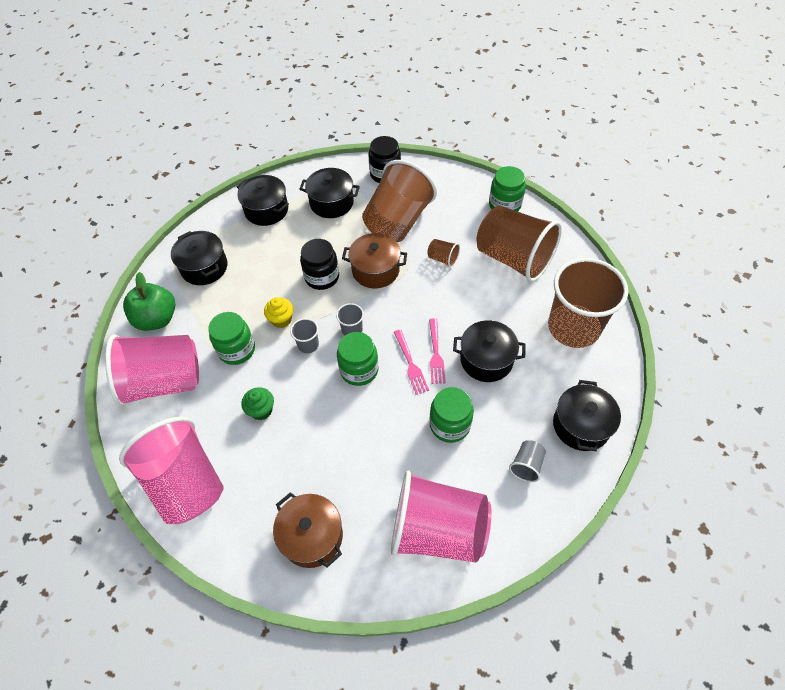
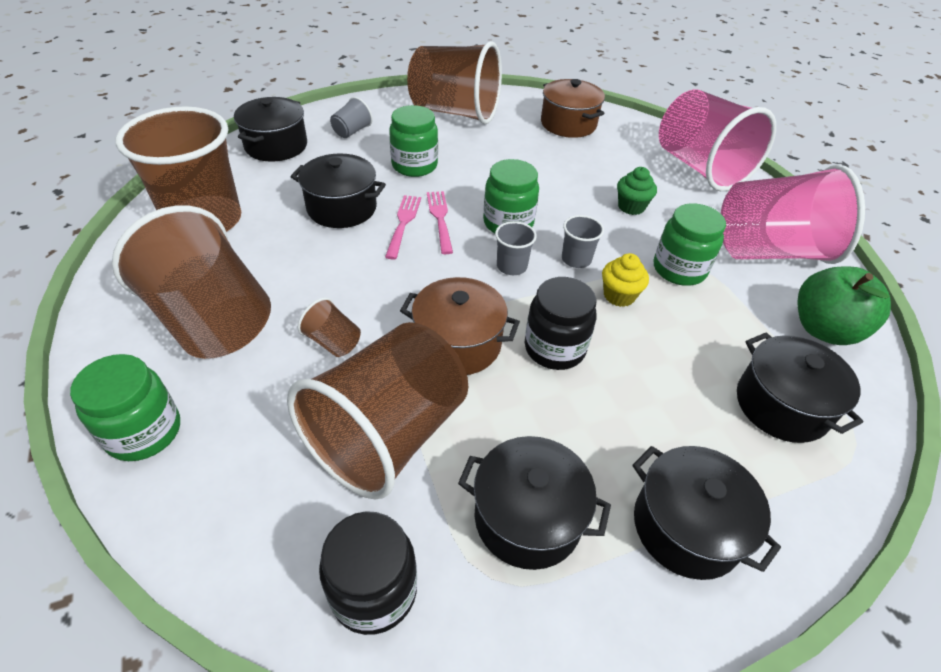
camera: 175 degrees left, 10 degrees down
(437, 530) = (455, 112): pink cup -> brown cup

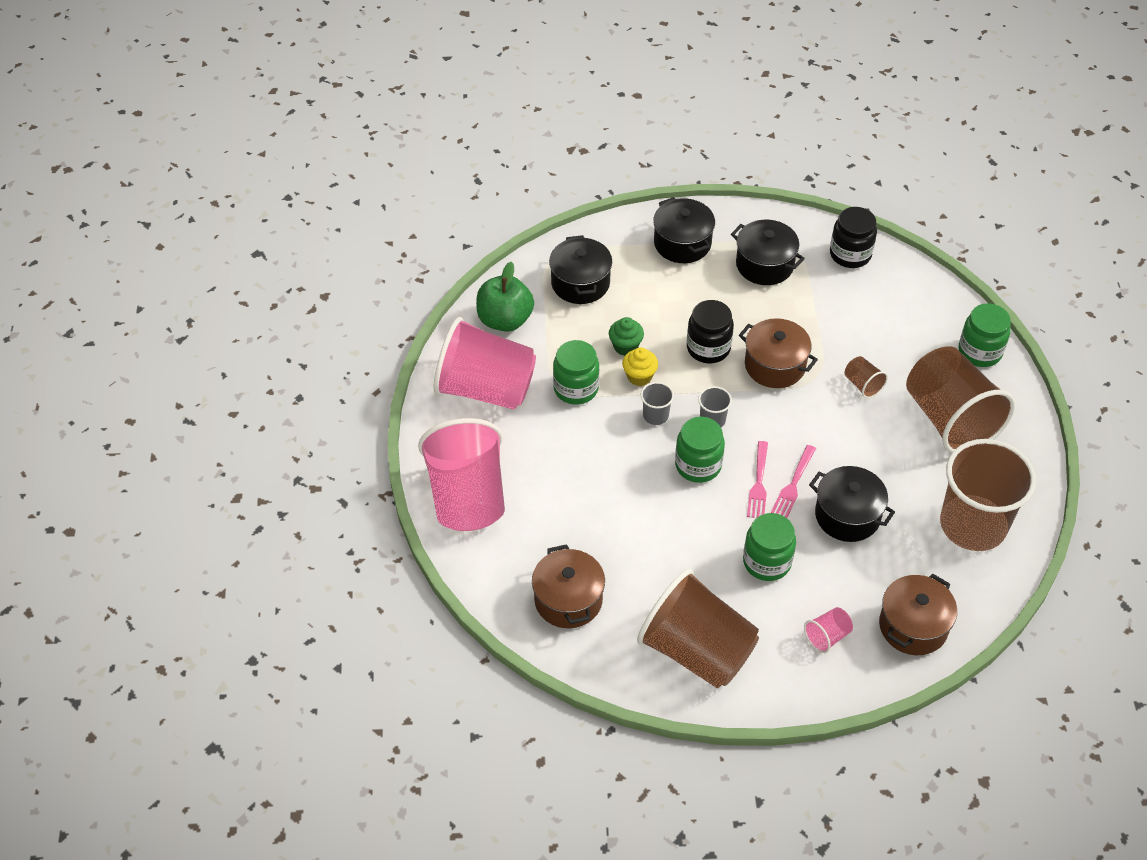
camera: 160 degrees left, 5 degrees up
(276, 146) = (913, 626): black pot -> brown pot
(352, 131) = (827, 636): grey cup -> pink cup
(388, 435) = (833, 319): brown cup -> none
(631, 207) = (573, 461): green cupcake -> green cupcake (625, 346)

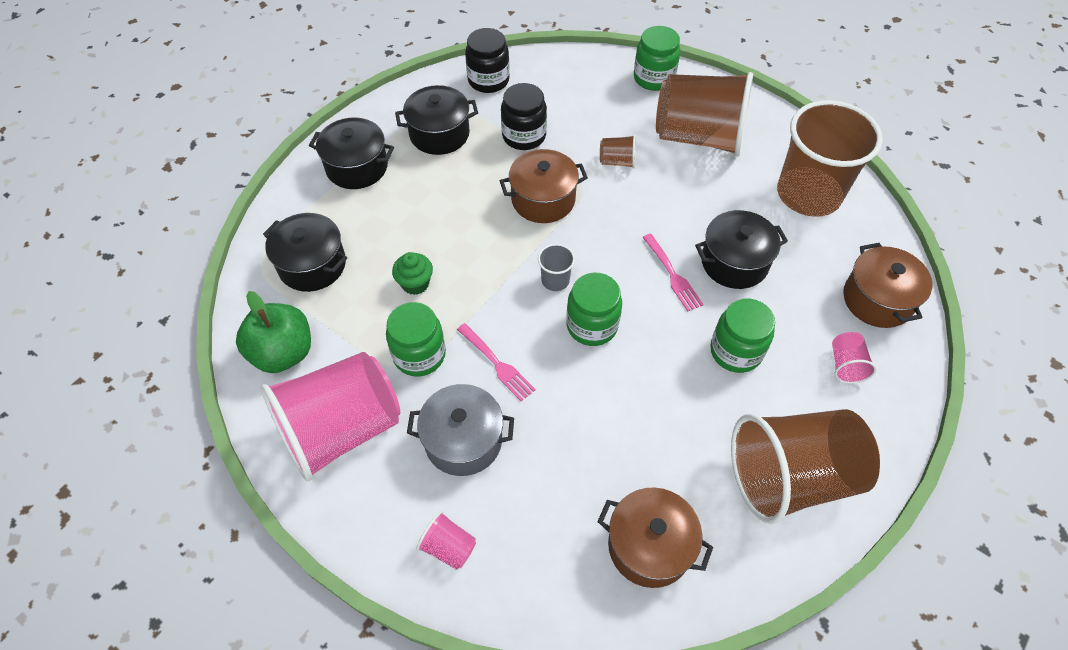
camera: 50 degrees left, 5 degrees up
(467, 497) = (449, 547): pink cup -> pink cup, size x0.41
(541, 455) = (463, 440): none -> grey pot
(639, 376) = (457, 297): yellow cupcake -> none
(655, 415) = (510, 317): grey cup -> none
(708, 348) = (480, 229): black jar -> black jar (524, 136)
(758, 483) = (649, 297): pink fork -> pink fork (496, 363)

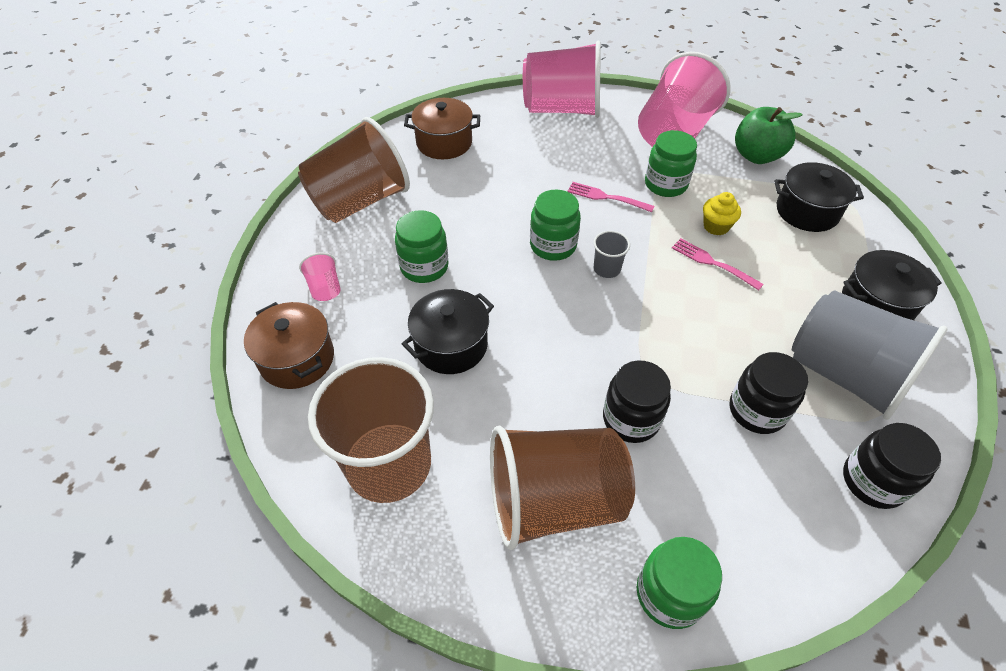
camera: 155 degrees right, 5 degrees down
(415, 283) = (716, 226): green cupcake -> yellow cupcake
(439, 134) = (844, 374): black pot -> grey cup
(449, 547) = (562, 109): pink cup -> pink cup, size x2.46
(463, 440) = (593, 152): grey pot -> none
(543, 199) = (675, 340): brown pot -> none
(617, 161) = (631, 419): brown cup -> black jar
(672, 274) = (506, 311): pink fork -> pink fork (713, 263)

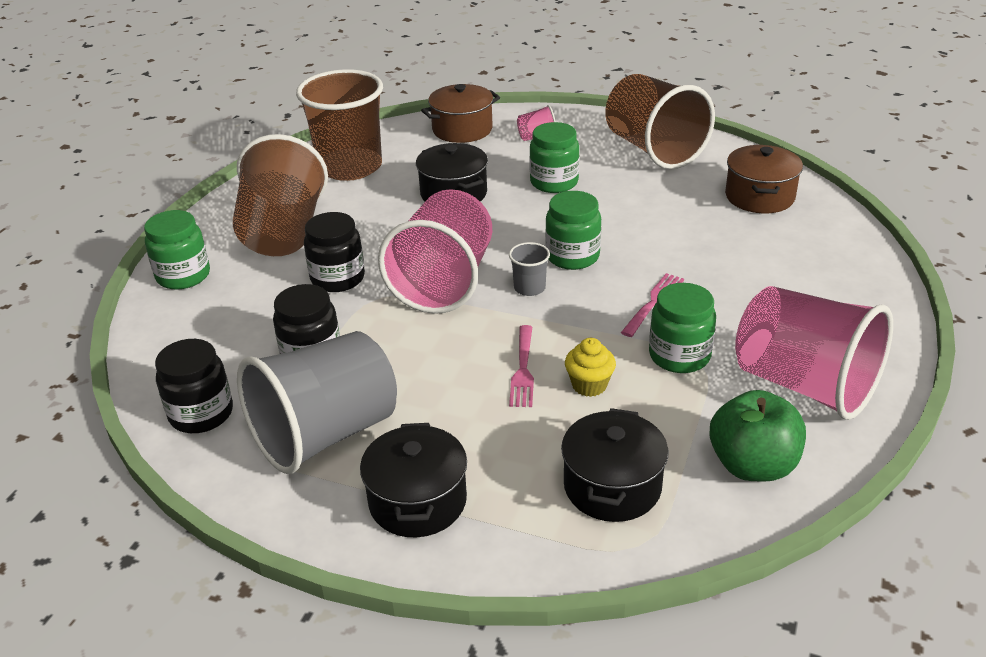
camera: 100 degrees right, 15 degrees down
(562, 109) = (851, 287): pink cup -> pink cup (444, 282)
(713, 263) = (522, 369): pink fork -> pink fork turned 135 degrees clockwise

